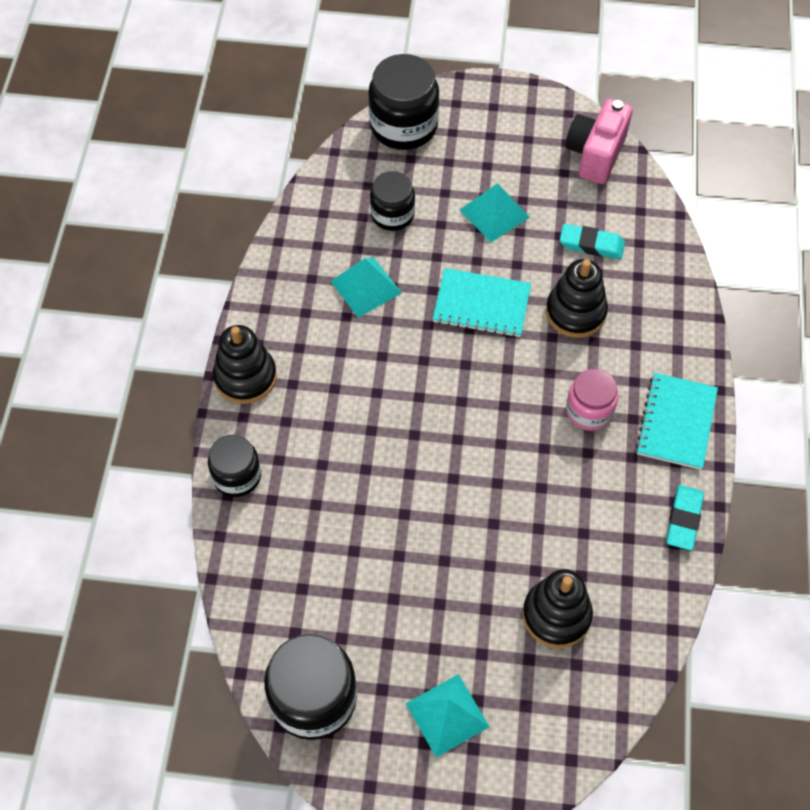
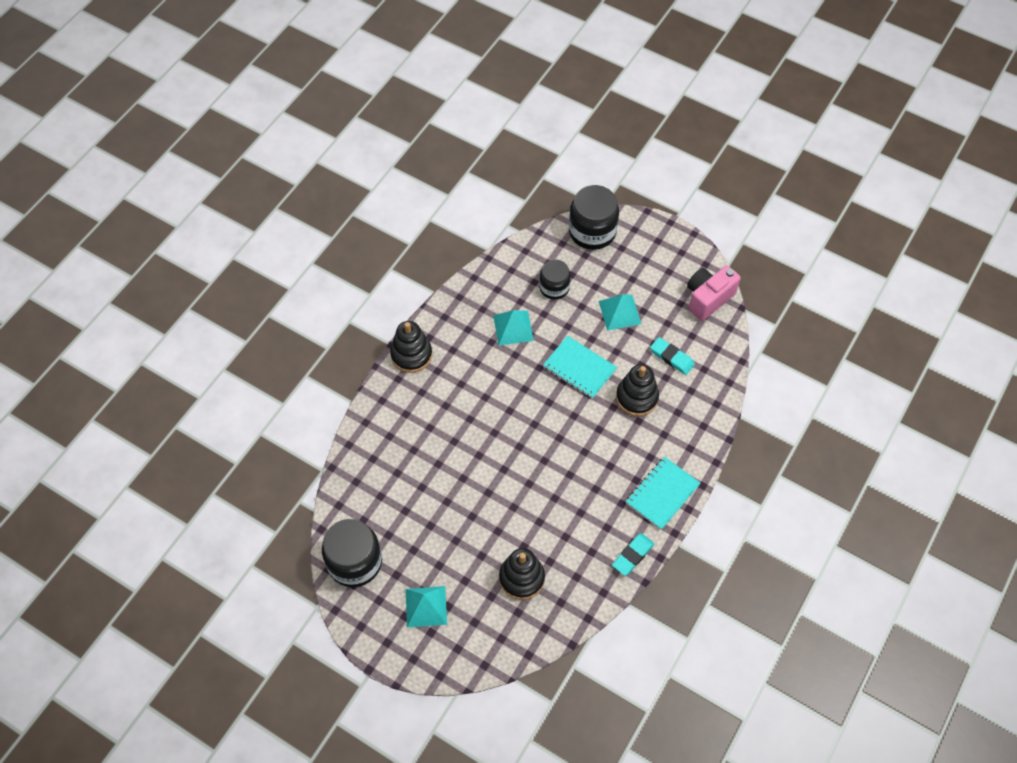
camera: 25 degrees right, 0 degrees up
(237, 476) = (376, 413): black jar -> none
(589, 411) = (610, 463): pink jar -> none

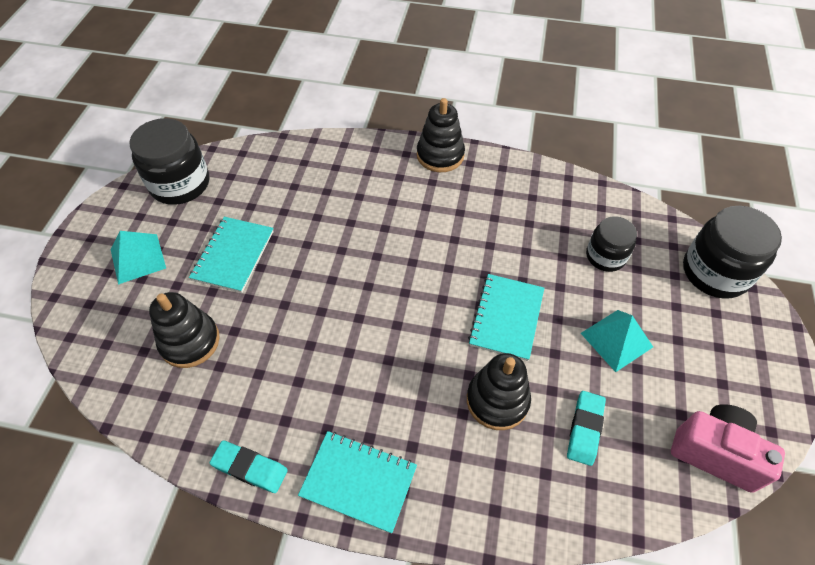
camera: 70 degrees right, 5 degrees down
(452, 533) = (233, 255): none -> turquoise notebook
(513, 328) = (524, 232): turquoise pyramid -> none

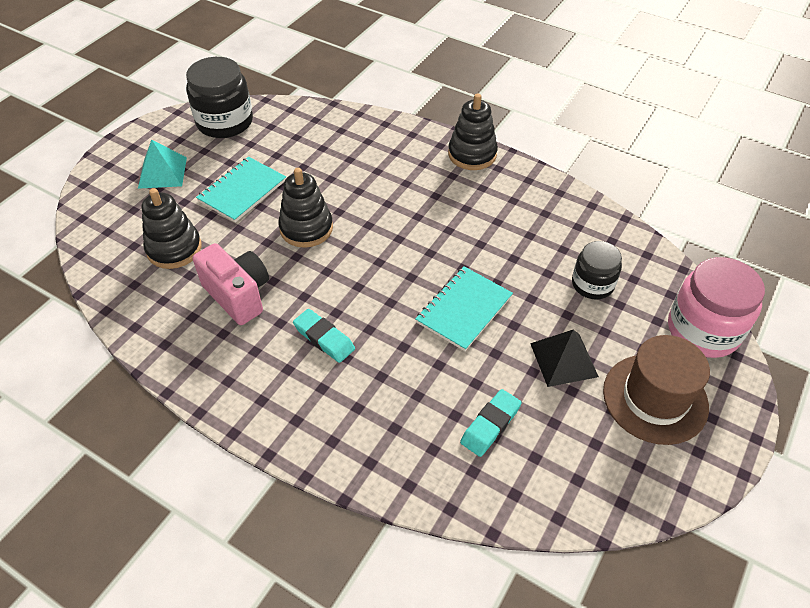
camera: 20 degrees right, 5 degrees down
(250, 468) = (176, 360): turquoise eraser -> turquoise eraser (324, 338)
(358, 481) = (261, 400): turquoise notebook -> none
(497, 400) = (419, 375): black stacking toy -> black stacking toy (306, 228)
(616, 340) = (563, 359): turquoise pyramid -> black pyramid
(708, 352) = (655, 398): none -> brown hat
(715, 272) = (703, 330): black jar -> pink jar
(715, 453) = (611, 487): pink camera -> pink camera (238, 295)

